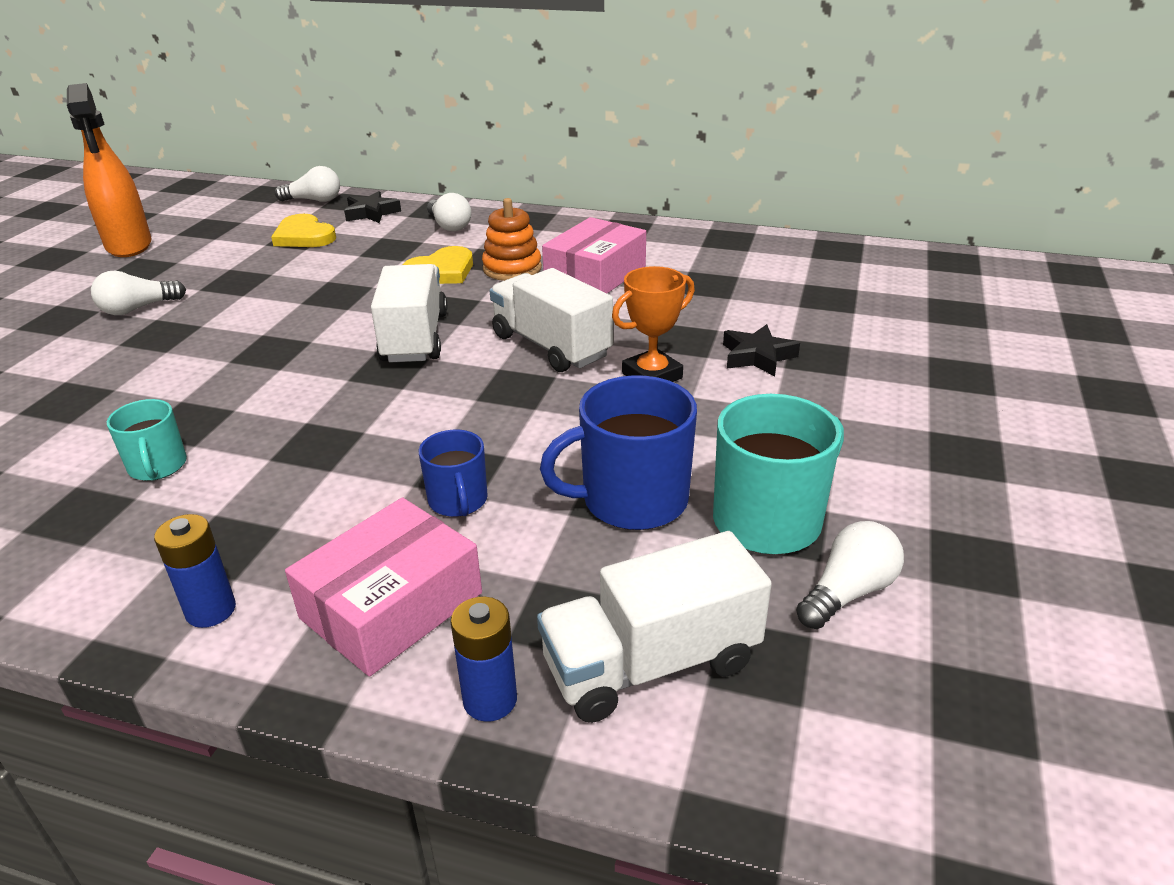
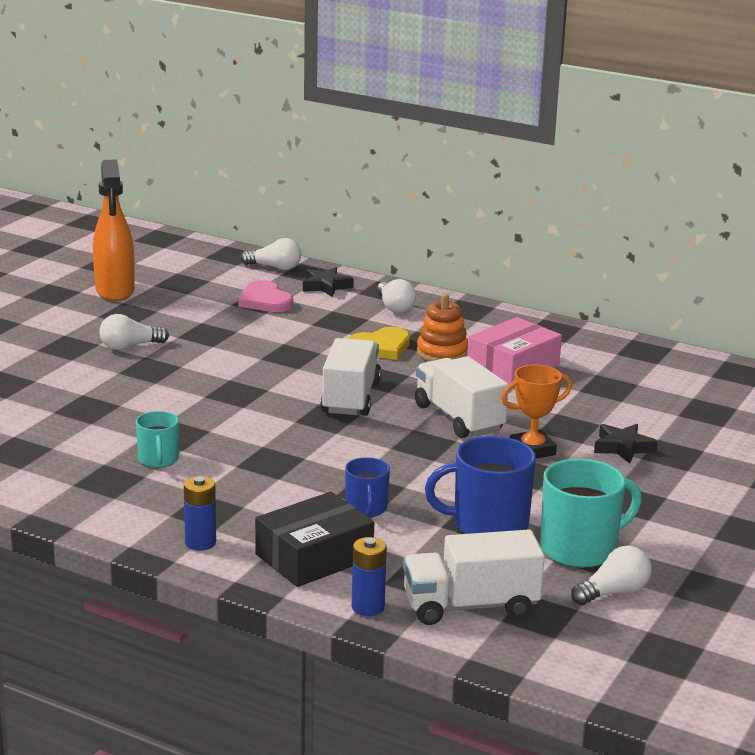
camera: 10 degrees right, 10 degrees down
(304, 236) = (265, 301): yellow heart -> pink heart
(391, 605) = (314, 556): pink box -> black box

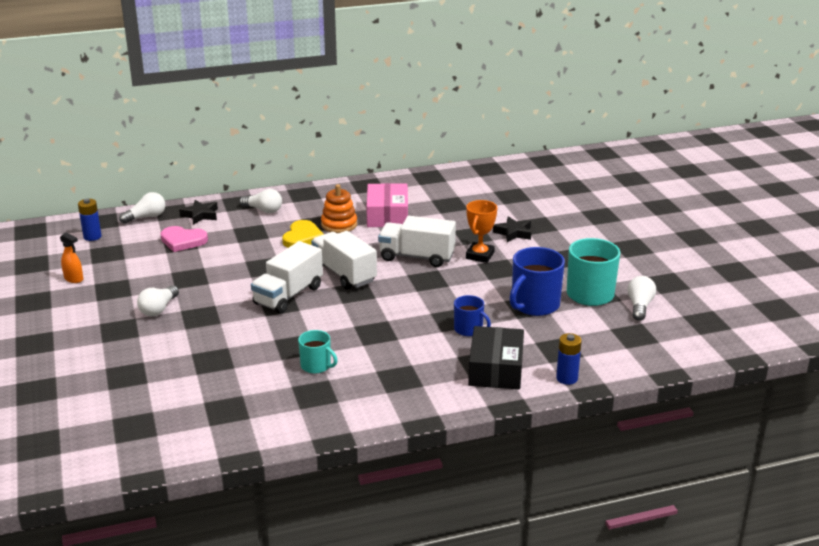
camera: 45 degrees left, 5 degrees up
(115, 291) = (74, 279): orange spray bottle -> orange spray bottle, size x0.46
(200, 543) = (431, 397): blue battery -> blue battery (92, 237)
(470, 606) = (603, 349): white truck -> white truck (288, 295)

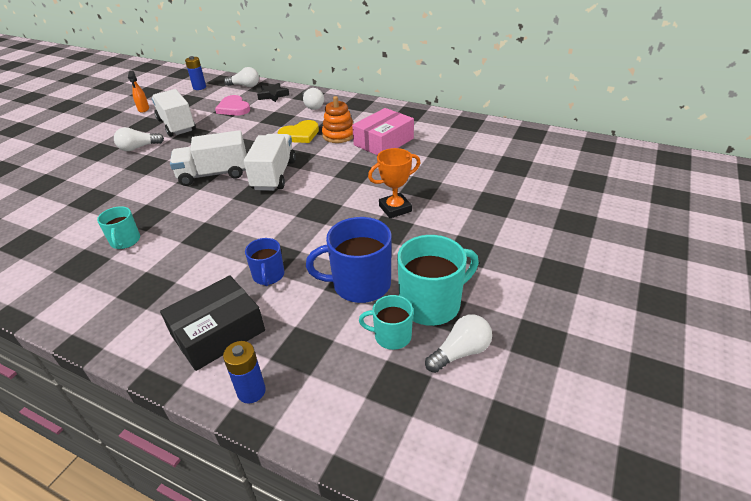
camera: 45 degrees right, 10 degrees up
(417, 257) = (345, 186): white truck -> white truck (176, 125)
(513, 233) = (458, 201): black star -> none
(595, 318) = (391, 336): none -> turquoise mug

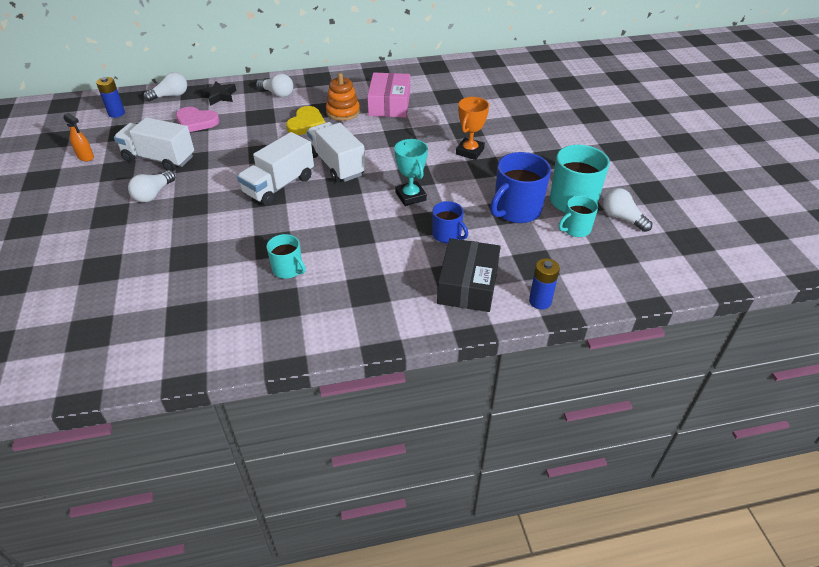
camera: 40 degrees left, 5 degrees up
(289, 226) = (410, 196): none -> turquoise trophy
(460, 352) = (622, 218): white light bulb -> white light bulb turned 60 degrees counterclockwise

